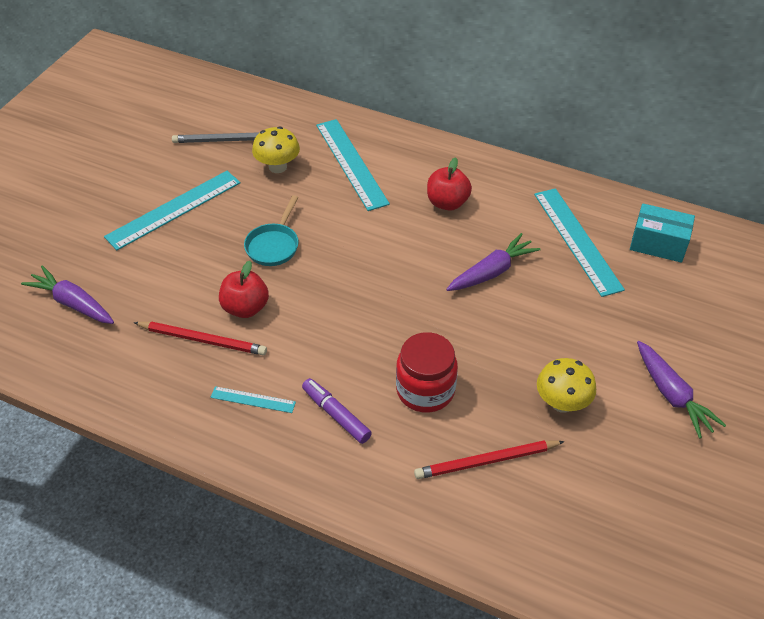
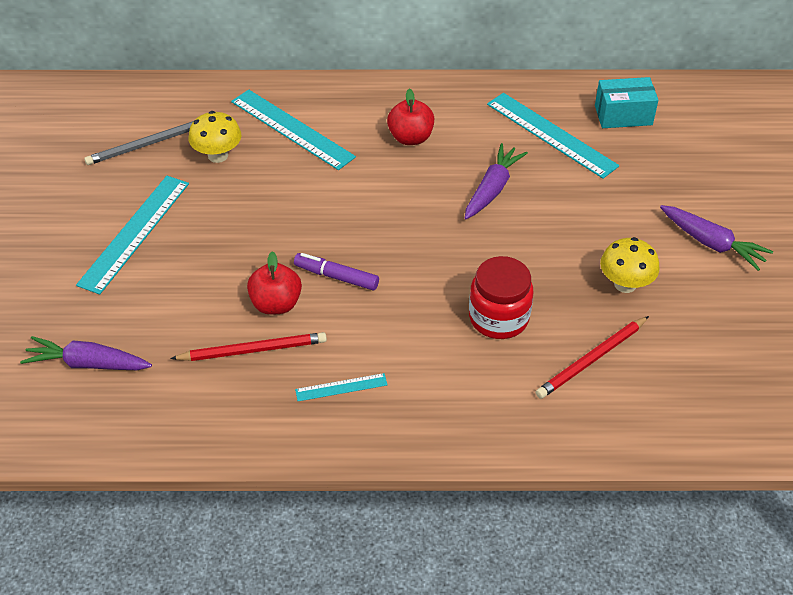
camera: 25 degrees left, 0 degrees up
(274, 245) = (265, 234): turquoise pan -> none
(336, 415) = (430, 371): purple marker -> purple marker (336, 277)

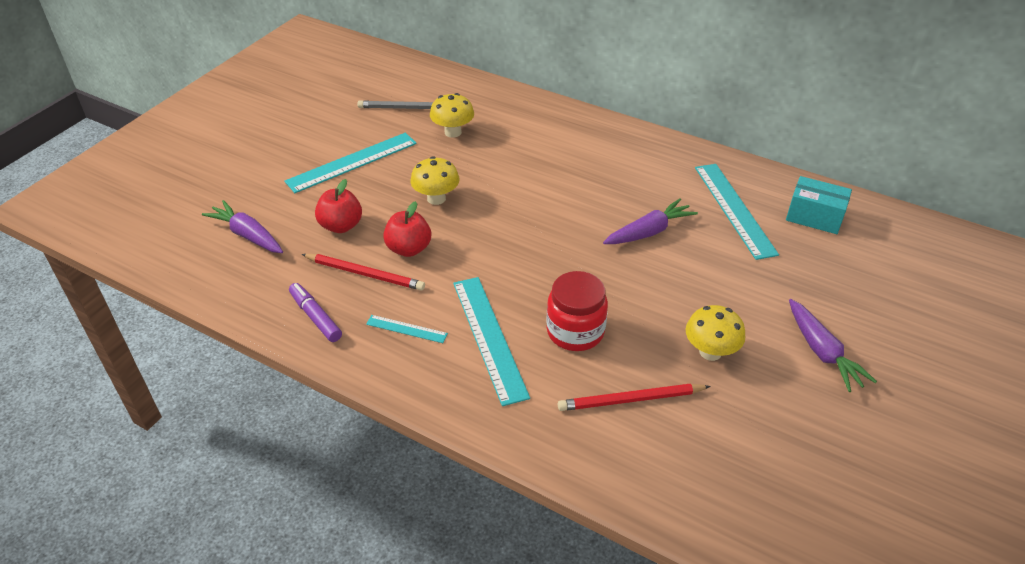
camera: 30 degrees right, 5 degrees down
(260, 238) = (436, 198): none -> yellow mushroom
(291, 129) = (522, 133): turquoise ruler -> turquoise ruler (489, 338)
(336, 277) = (469, 248): purple marker -> purple marker (315, 317)
(410, 138) = (610, 170): red apple -> red apple (341, 226)

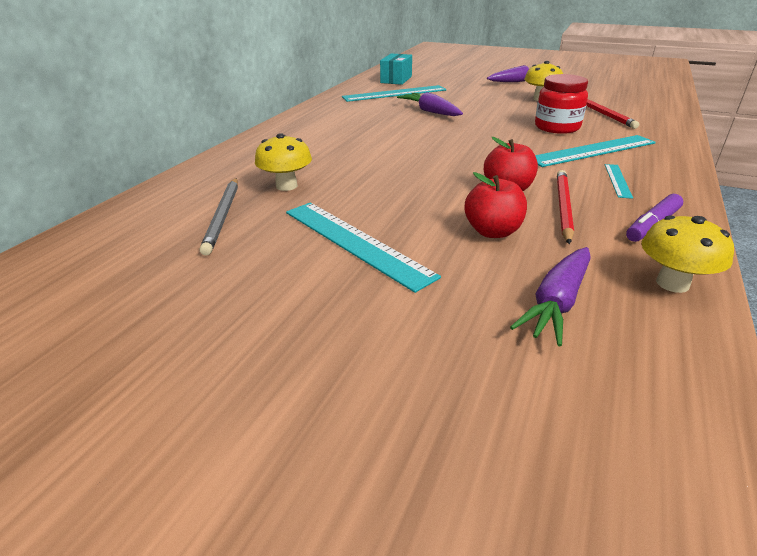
camera: 95 degrees left, 10 degrees down
(436, 198) = (417, 184): yellow mushroom -> yellow mushroom (672, 283)

